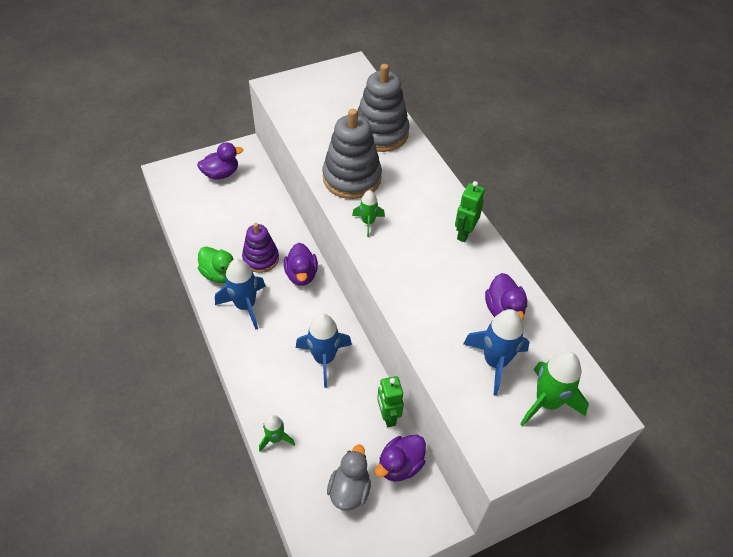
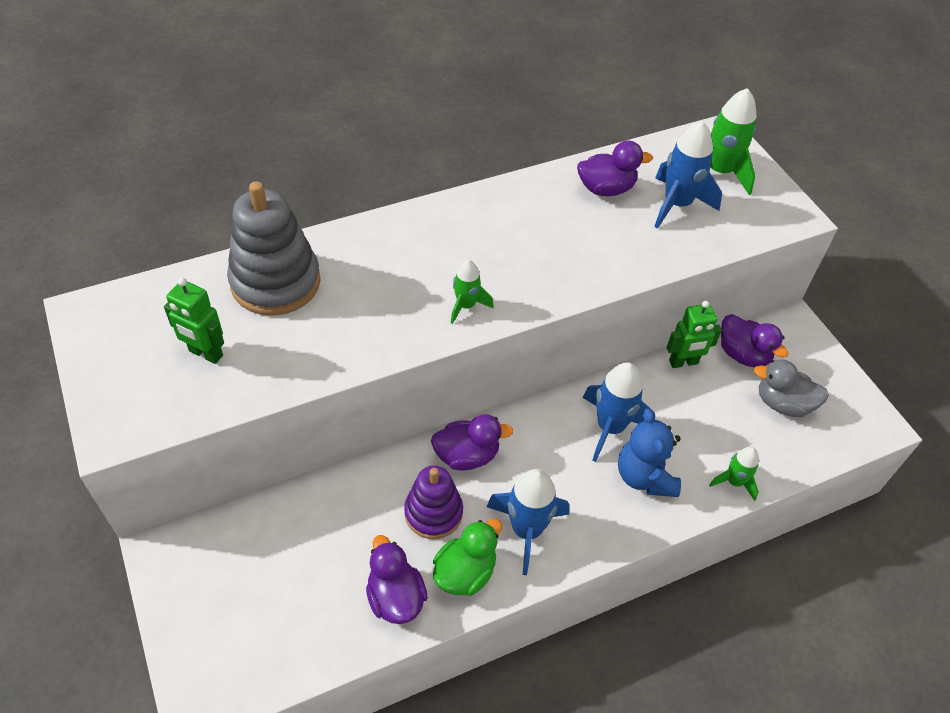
camera: 90 degrees left, 0 degrees up
(221, 174) = (225, 590): purple duck -> purple duck (395, 597)
(282, 377) = (644, 476): none -> blue teddy bear
(352, 178) = (374, 321): grey stacking toy -> none
(464, 233) = (485, 209): green robot -> green robot (205, 354)

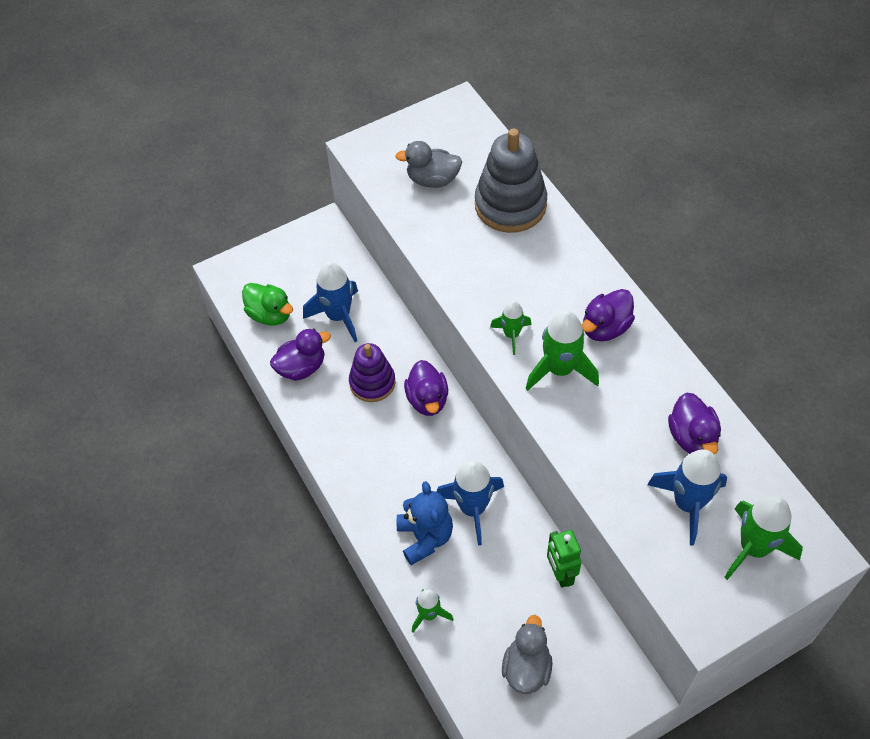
camera: 90 degrees right, 5 degrees up
(205, 354) = (432, 179): green robot -> grey duck
(465, 572) = (324, 409): green duck -> green duck (270, 314)
(518, 271) = (560, 369): none -> green rocket
(526, 530) = (364, 448): blue rocket -> blue rocket (338, 316)
(644, 476) = (425, 537): blue teddy bear -> blue teddy bear turned 90 degrees clockwise
(743, 354) = (582, 633): purple duck -> purple duck (605, 328)

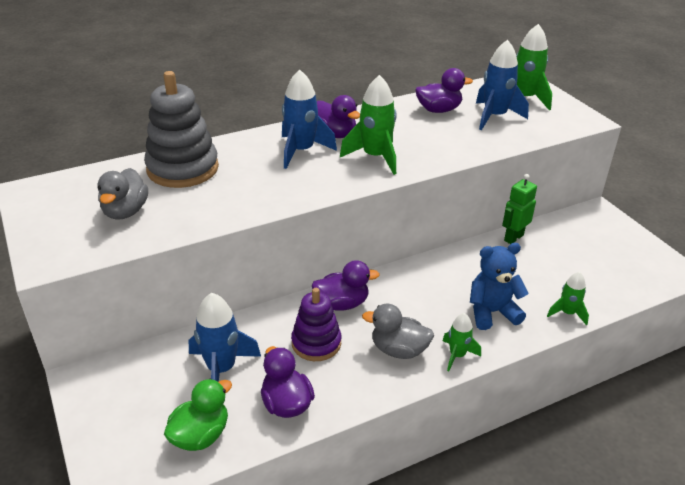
camera: 90 degrees left, 20 degrees down
(473, 508) = (459, 281): blue rocket -> blue rocket (301, 151)
(511, 335) = (335, 177): green rocket -> green rocket (457, 355)
(526, 668) = (598, 261): grey duck -> grey duck (398, 350)
(560, 574) = (513, 238): green robot -> green robot turned 150 degrees clockwise

